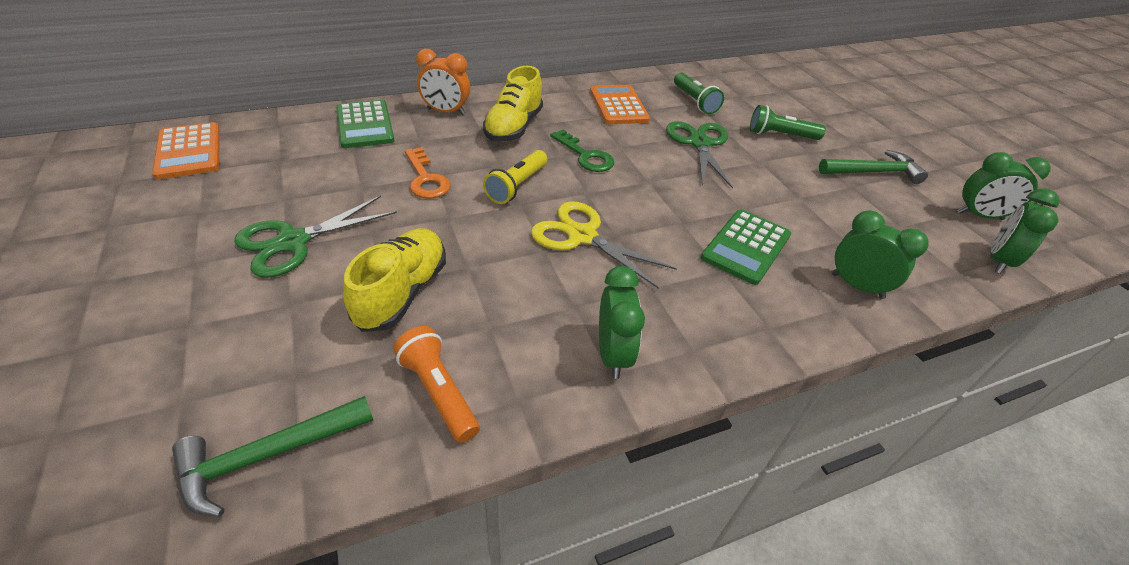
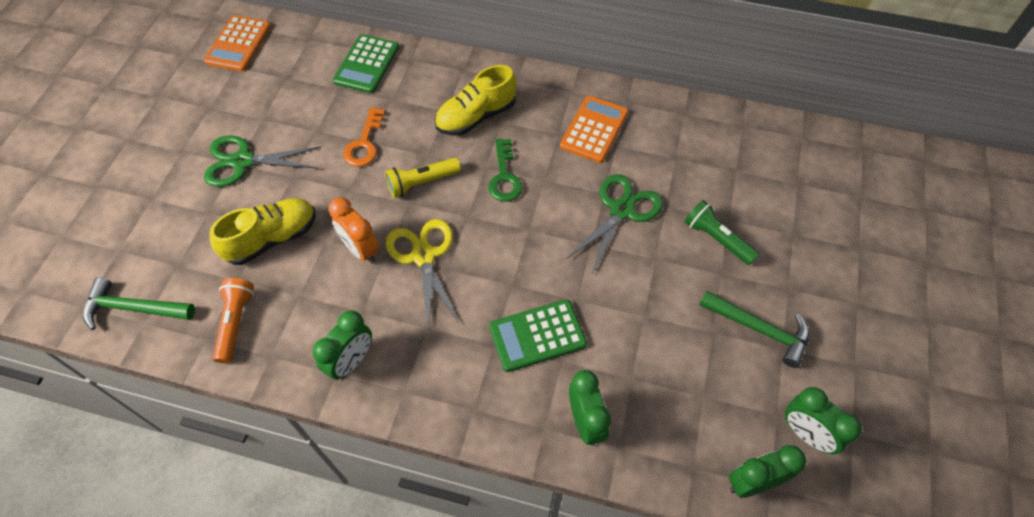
camera: 40 degrees right, 15 degrees up
(446, 112) = (438, 74): orange clock -> orange clock (360, 249)
(694, 101) = (676, 156): green flashlight -> none

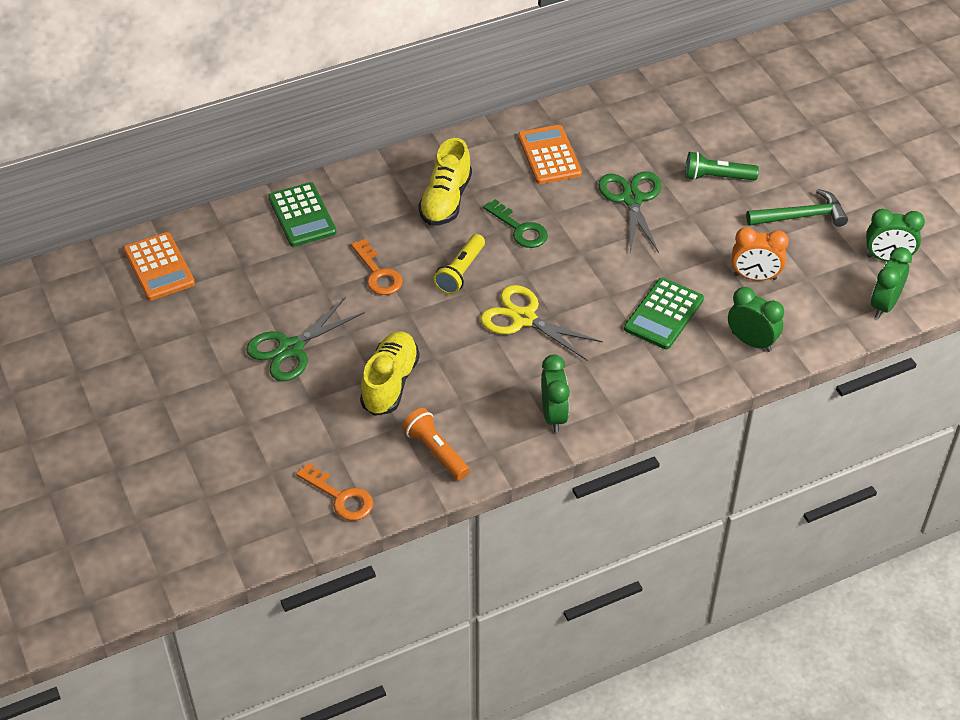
camera: 40 degrees left, 10 degrees down
(134, 308) = (341, 497): green hammer -> orange key
(360, 249) = (470, 345): orange clock -> orange clock (755, 277)

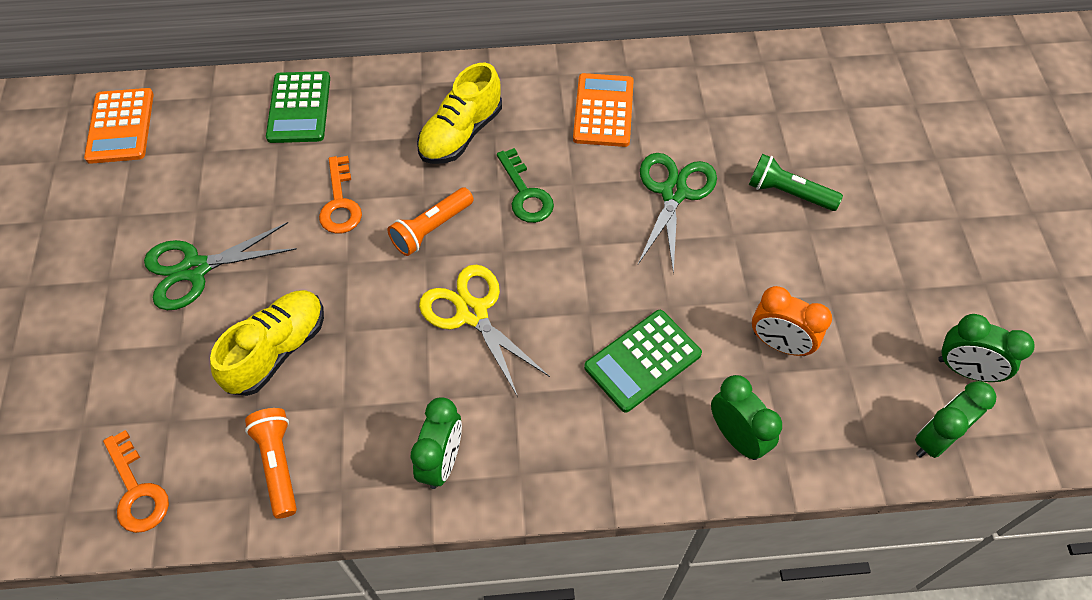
camera: 20 degrees right, 10 degrees up
(460, 272) = (431, 229): yellow flashlight -> orange flashlight
(801, 216) = (873, 276): green hammer -> none

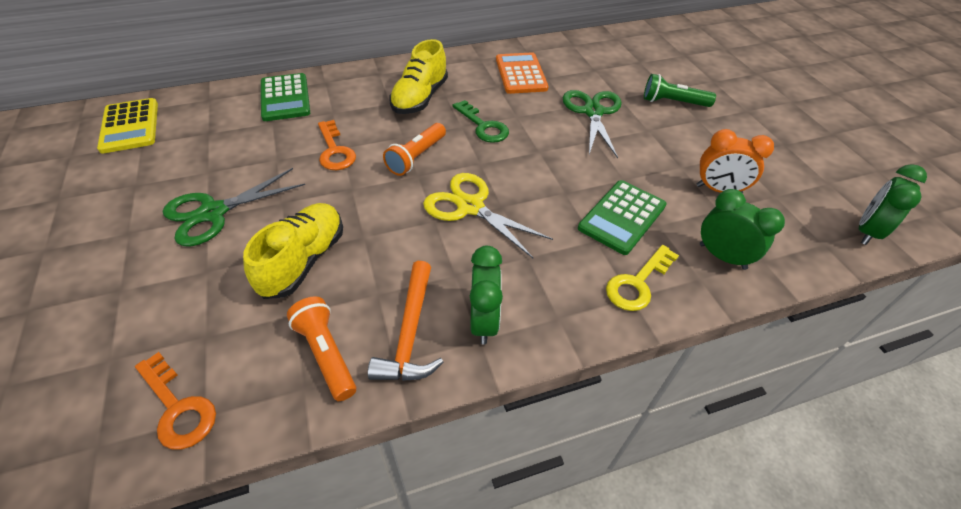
camera: 15 degrees left, 10 degrees down
(120, 126) = (130, 126): orange calculator -> yellow calculator
(364, 459) = (410, 333): none -> orange hammer
(623, 451) = (637, 283): none -> yellow key
(965, 370) = (857, 185): green clock -> none

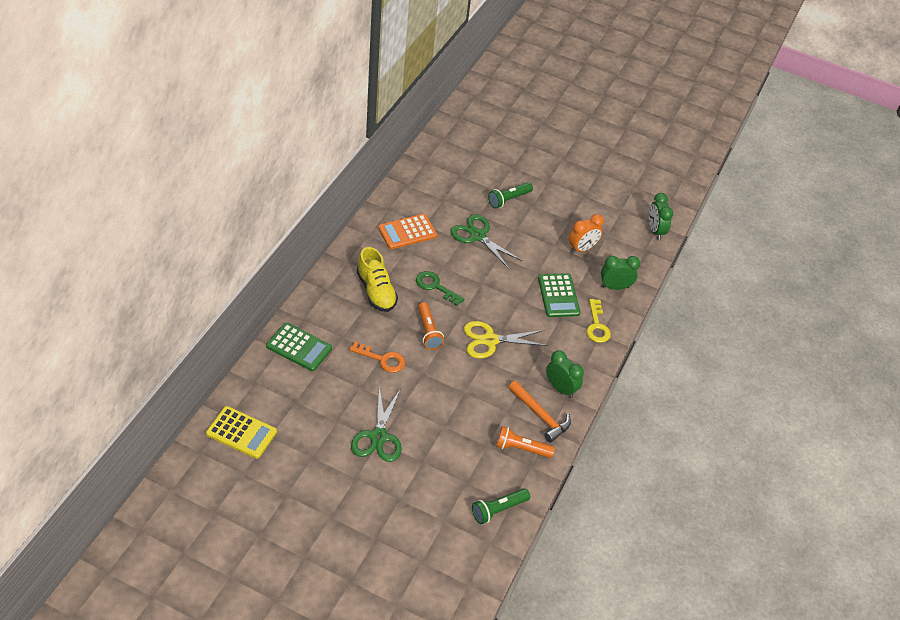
camera: 50 degrees left, 0 degrees up
(178, 408) = (498, 509): orange key -> green flashlight
(303, 261) = (456, 423): yellow shoe -> none
(483, 126) = (435, 286): green key -> green key turned 150 degrees counterclockwise
(521, 74) = (407, 232): orange calculator -> orange calculator turned 60 degrees counterclockwise

